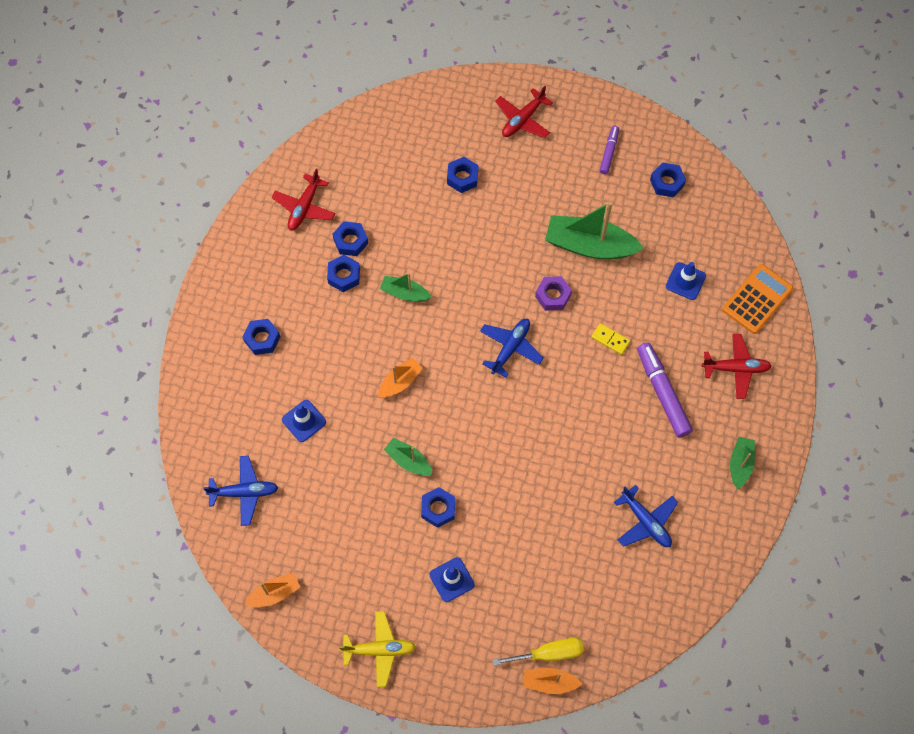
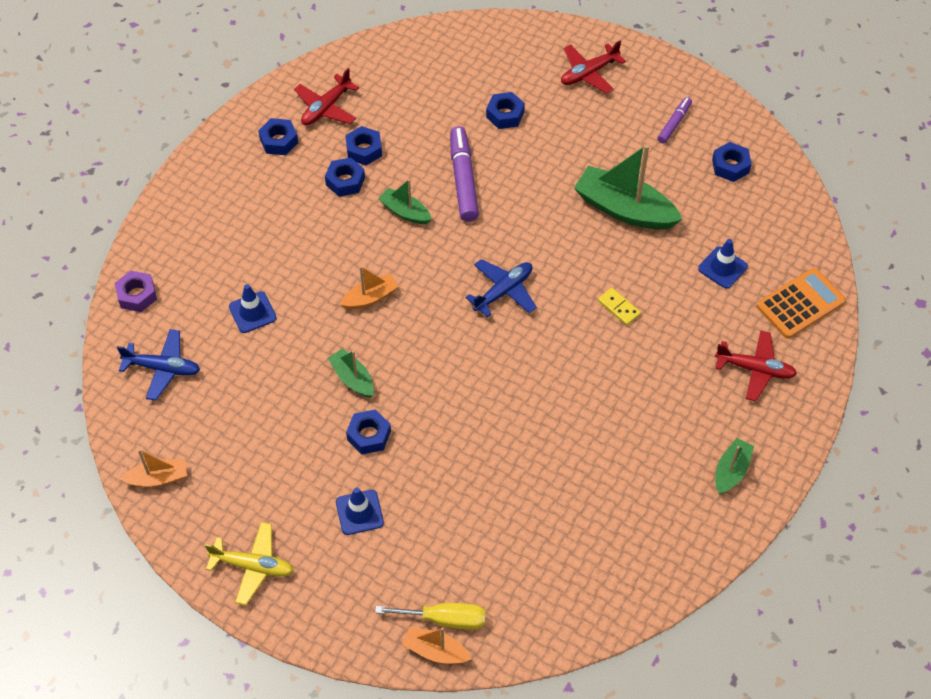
camera: 15 degrees right, 10 degrees down
(262, 339) = (236, 223): blue nut -> blue nut (279, 141)
(553, 296) = (567, 250): purple nut -> purple nut (137, 295)
(646, 522) = (602, 505): blue plane -> none
(662, 393) = (662, 375): purple marker -> purple marker (463, 179)

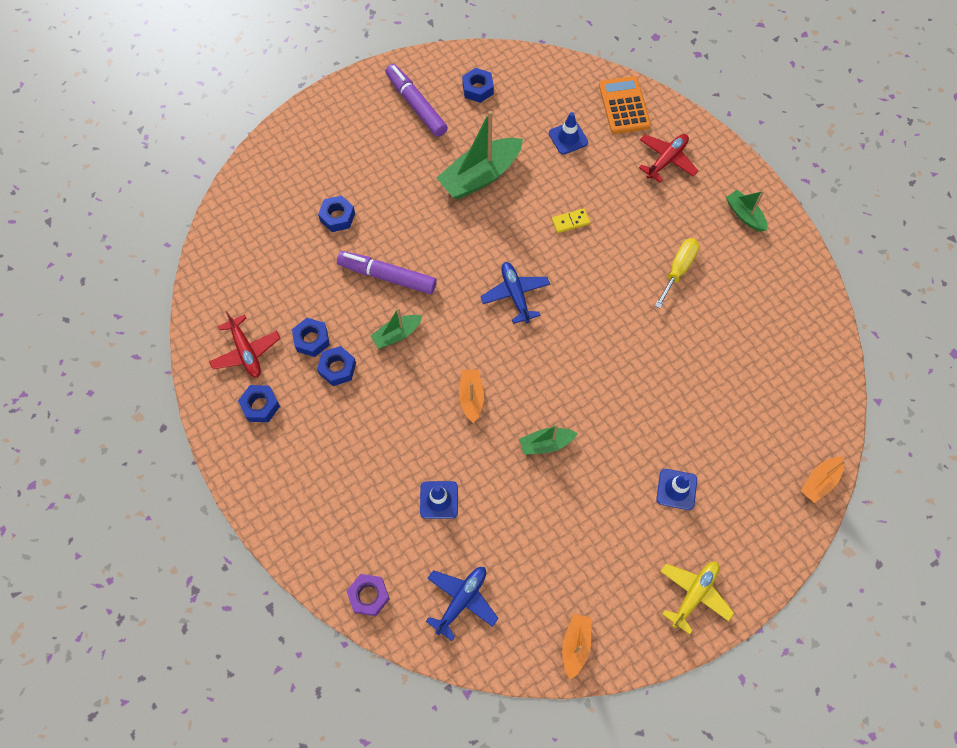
camera: 65 degrees left, 10 degrees up
(369, 435) = (607, 453): blue nut -> none
(445, 619) = (795, 463): yellow screwdriver -> yellow screwdriver (678, 269)
(589, 73) = (330, 139): red plane -> none
(674, 123) = (416, 105): purple marker -> purple marker, size x1.76

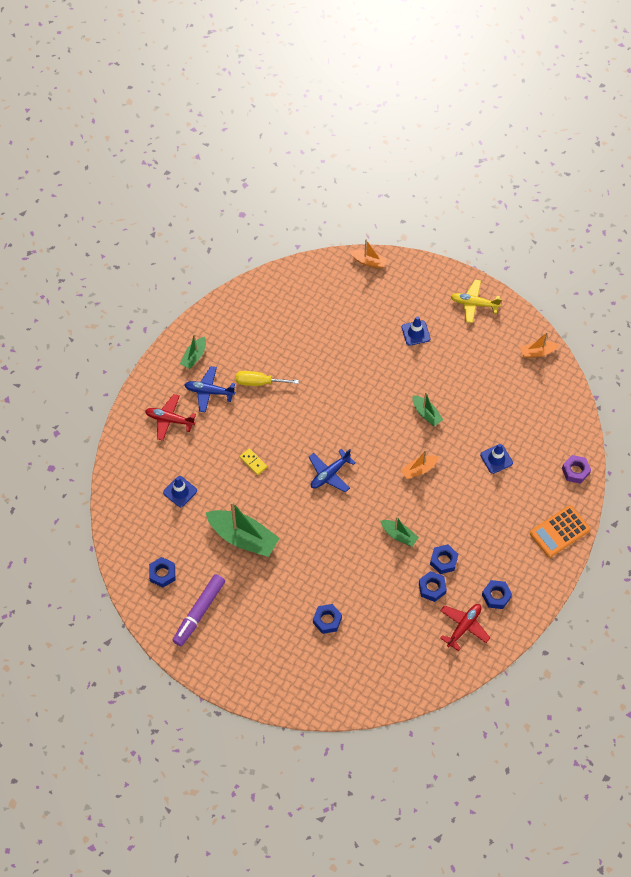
camera: 115 degrees left, 5 degrees down
(387, 276) = (358, 562): purple marker -> none
(461, 600) = (548, 420): blue plane -> blue plane (209, 392)
(624, 106) = (132, 465): orange calculator -> orange calculator (559, 532)

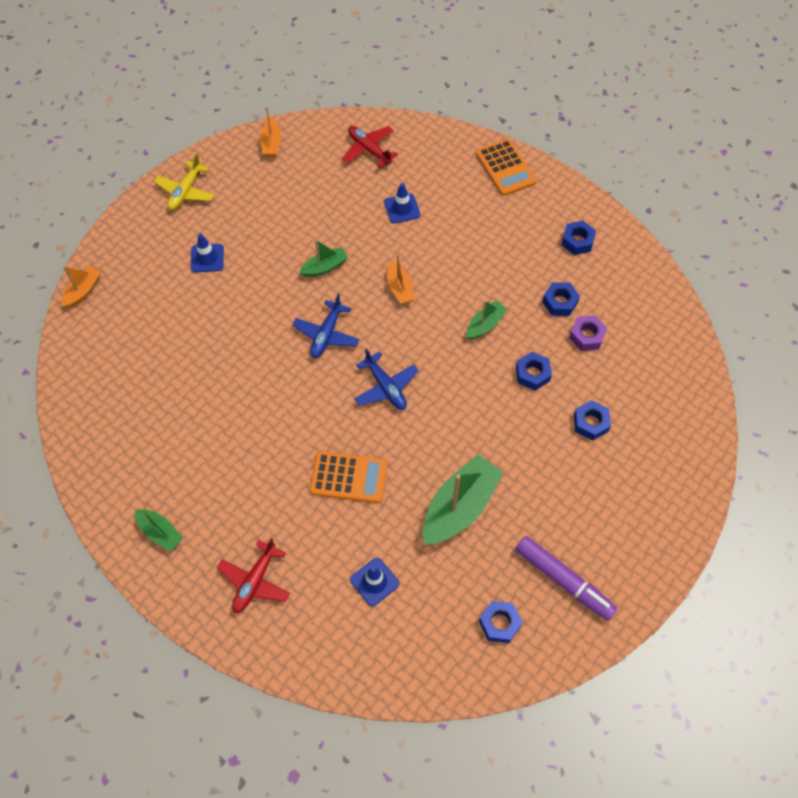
camera: 80 degrees left, 0 degrees up
(209, 392) = (223, 519): blue plane -> blue plane (326, 334)
(253, 462) = (348, 477): yellow domino -> orange calculator
(259, 382) = (227, 452): yellow screwdriver -> none
(443, 561) = (526, 284): blue nut -> blue nut (532, 374)
(464, 627) = (612, 279): red plane -> red plane (369, 149)
(575, 471) = (433, 139): purple nut -> purple nut (587, 336)

